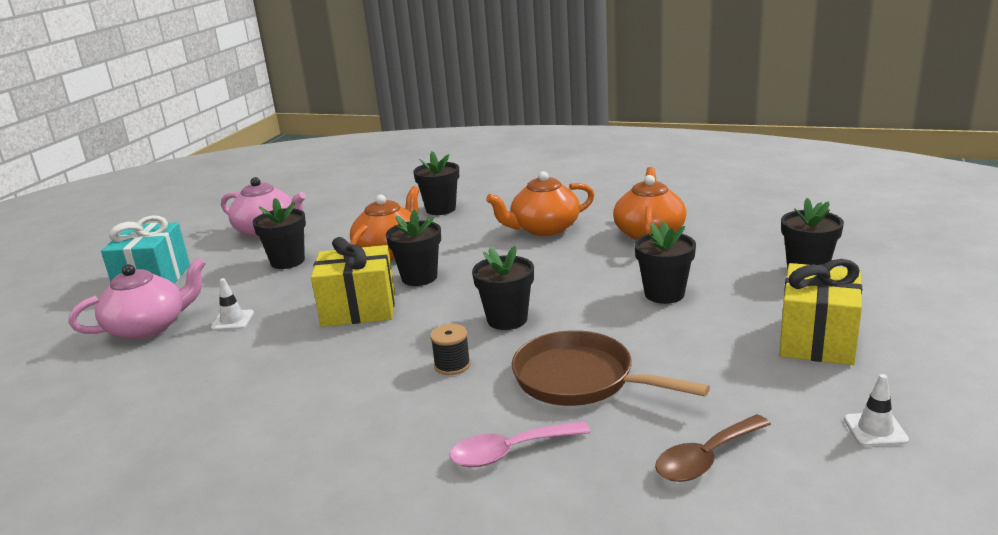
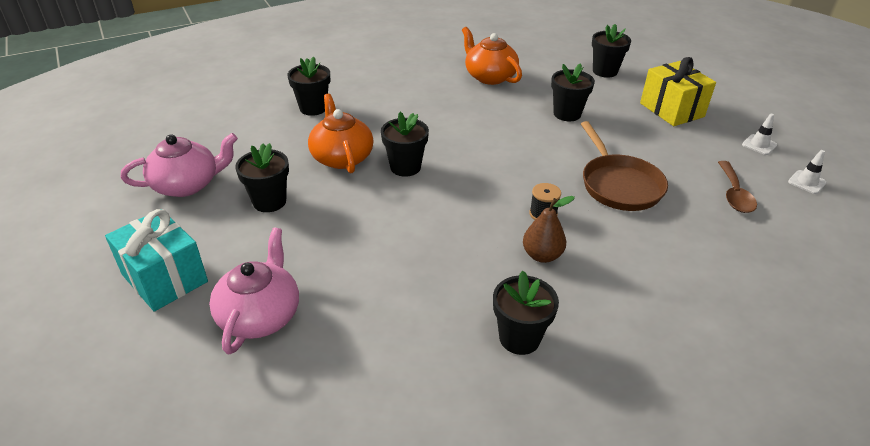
camera: 50 degrees left, 15 degrees up
(232, 320) = (327, 269): white traffic cone -> white traffic cone (807, 182)
(359, 309) = (409, 209): yellow gift -> none
(381, 395) = (542, 255): none -> brown pear
(507, 319) = (517, 169): black flower pot -> black flower pot (519, 338)
(510, 452) = (662, 243): pink spoon -> none
(544, 229) = (420, 97): orange teapot -> none
(580, 379) = (619, 185): brown pan -> brown pan turned 90 degrees counterclockwise

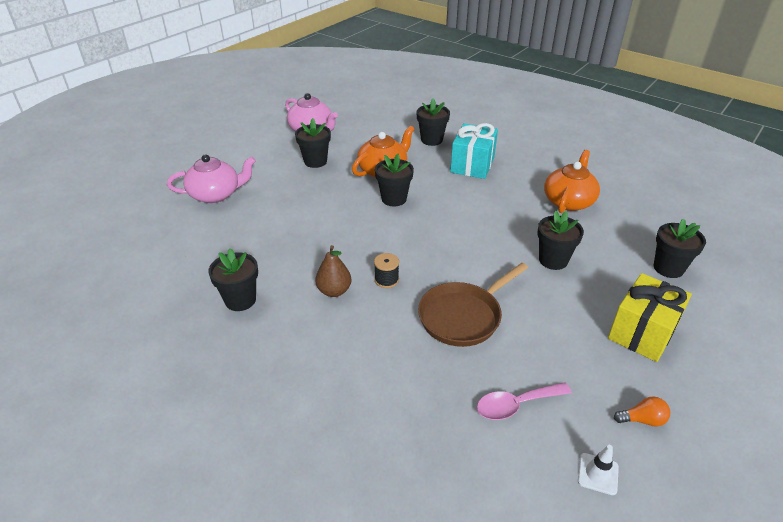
camera: 65 degrees right, 0 degrees up
(165, 278) = (229, 155): turquoise gift -> turquoise gift (472, 165)
(734, 194) = (516, 405): brown spoon -> pink spoon
(759, 145) = (642, 420): white traffic cone -> orange light bulb

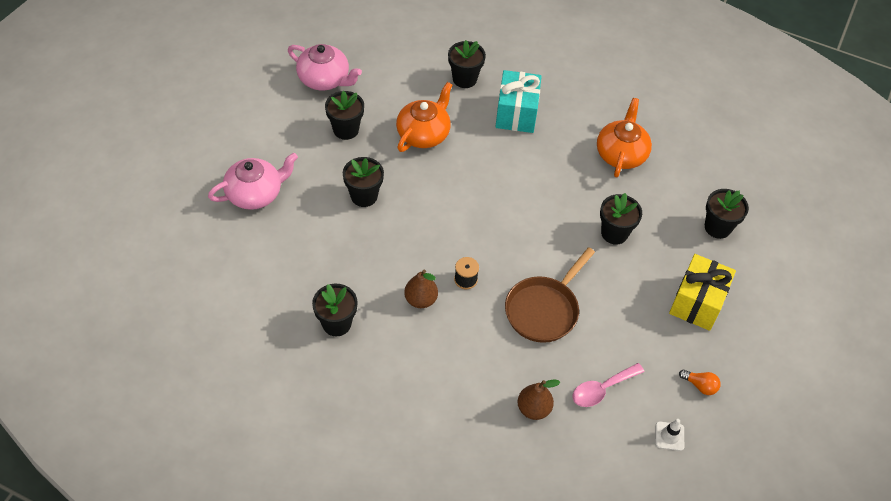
camera: 15 degrees left, 15 degrees up
(394, 199) = (446, 174): black flower pot -> black flower pot (364, 196)
(427, 413) = (533, 409): none -> brown pear
(642, 420) = (700, 385): orange light bulb -> orange light bulb turned 45 degrees clockwise

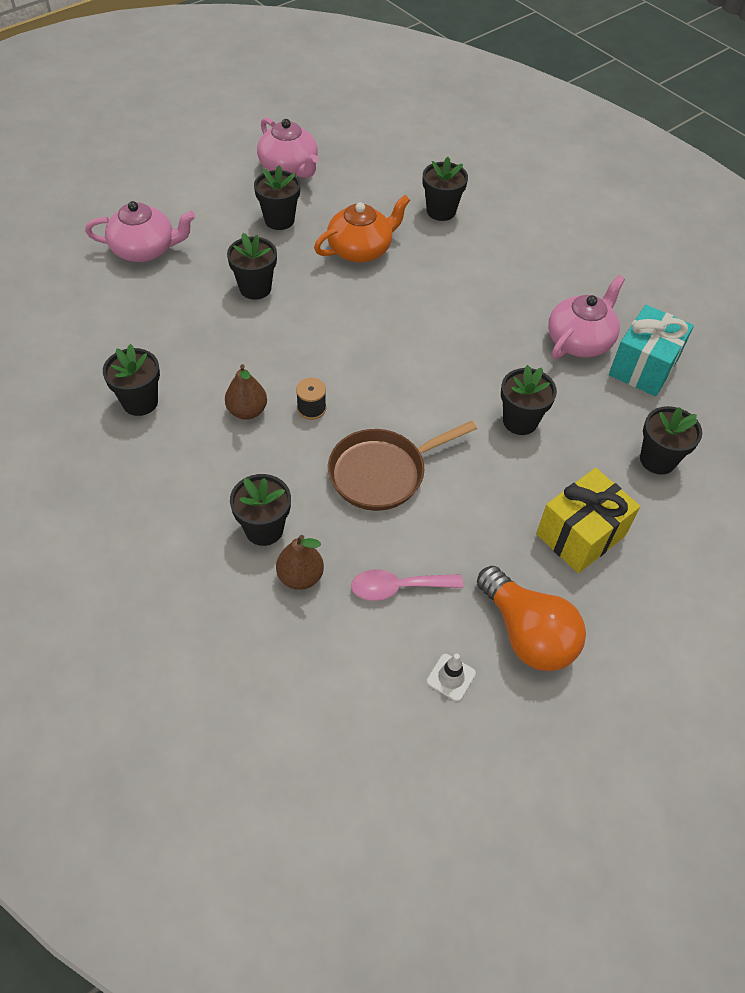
camera: 25 degrees right, 0 degrees up
(488, 385) = (264, 529): none -> black flower pot
(516, 113) = (479, 261): turquoise gift -> turquoise gift (643, 367)
(621, 154) = (580, 340): orange teapot -> pink teapot
(700, 385) = (527, 633): orange light bulb -> orange light bulb, size x2.29

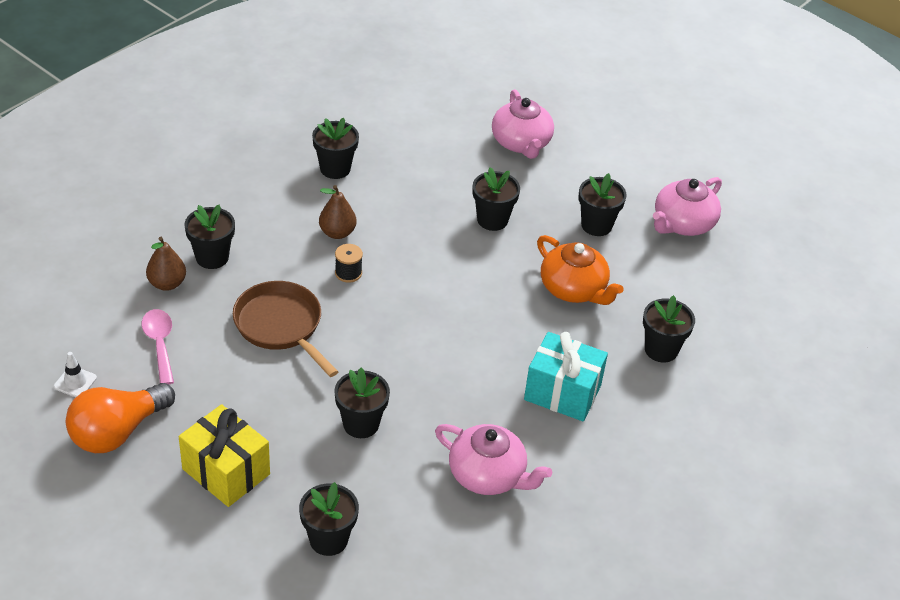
camera: 80 degrees right, 10 degrees down
(643, 367) = (461, 533): turquoise gift -> turquoise gift (562, 392)

